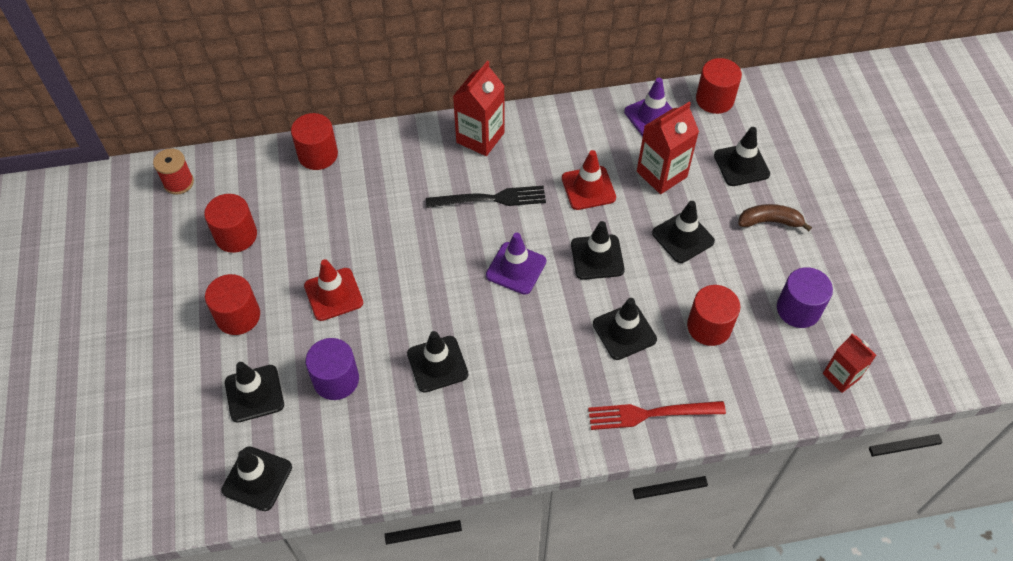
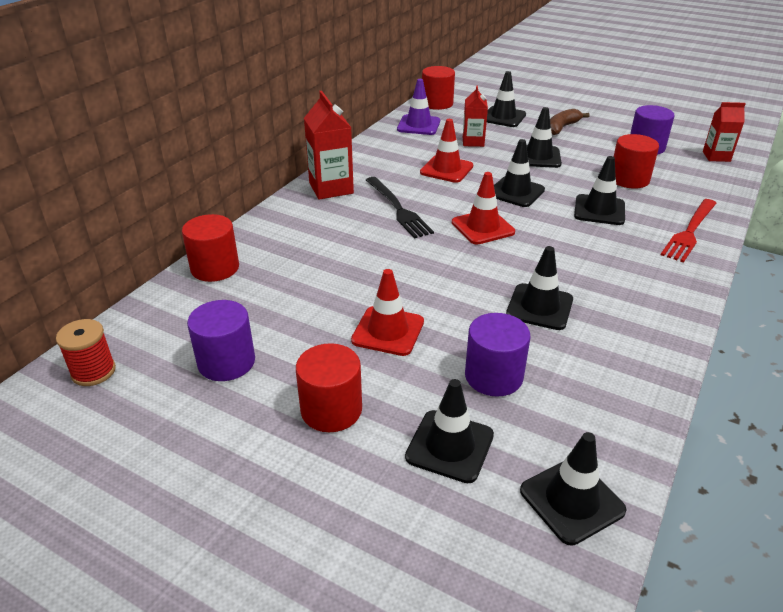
camera: 50 degrees left, 20 degrees down
(236, 235) = (226, 362): red cylinder -> purple cylinder
(491, 199) = (398, 209): black fork -> black fork turned 120 degrees clockwise
(516, 268) = (482, 227): purple traffic cone -> red traffic cone
(661, 174) = (473, 142): red carton -> red carton, size x0.65

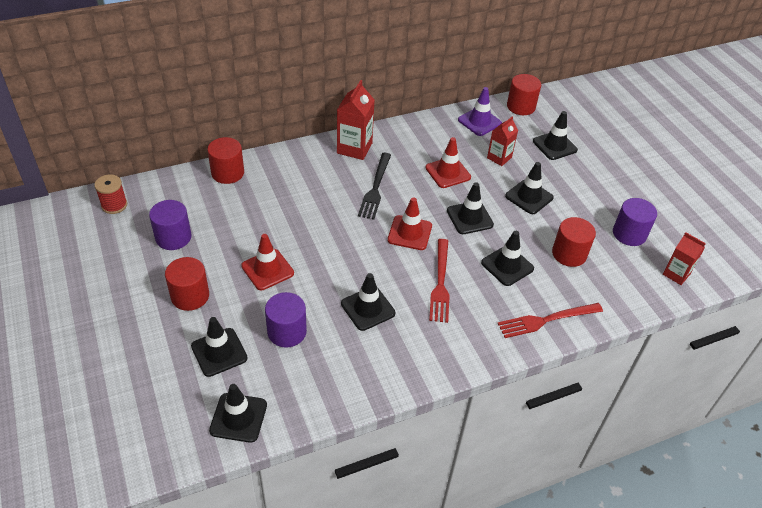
camera: 35 degrees right, 10 degrees up
(562, 127) = (588, 179): brown banana -> none
(569, 251) = (440, 283): none -> red fork

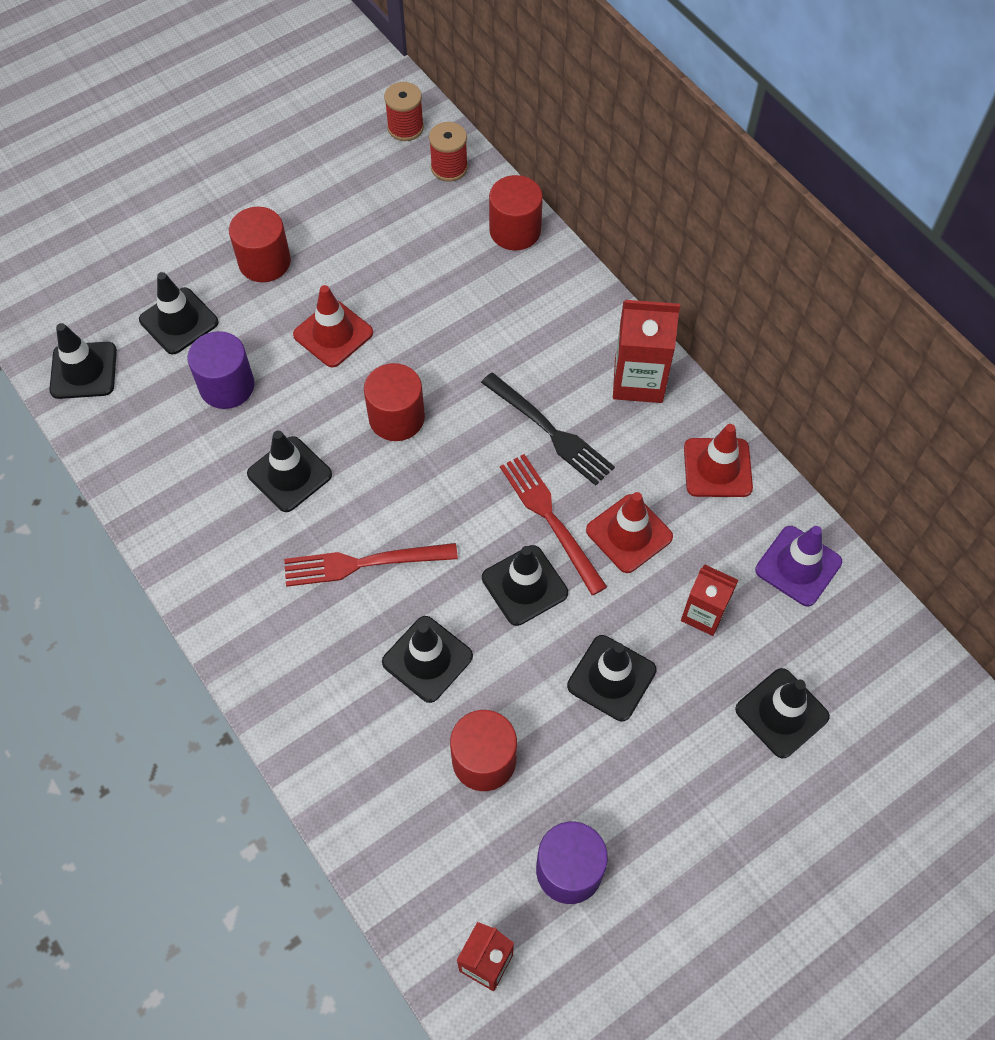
camera: 80 degrees right, 15 degrees up
(161, 191) = (449, 167): none -> red spool
(173, 237) = (364, 210): purple cylinder -> none
(375, 188) = (550, 431): black fork -> black fork turned 135 degrees counterclockwise
(410, 233) = (461, 501): red traffic cone -> red traffic cone (717, 468)
(521, 106) = (882, 636): red cylinder -> red cylinder (396, 418)
(546, 320) = (322, 733): red fork -> red fork (550, 519)

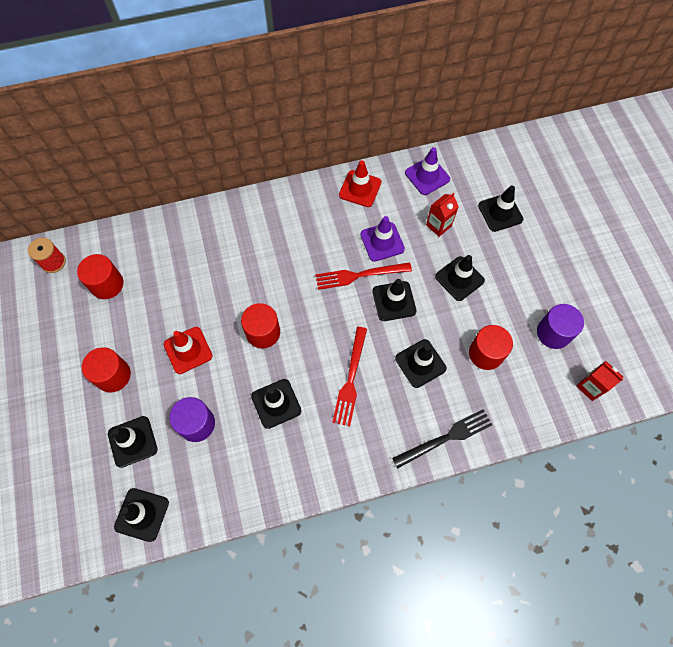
camera: 70 degrees left, 5 degrees up
(449, 167) = (98, 248): red spool -> none
(515, 230) = (164, 229): red cylinder -> red cylinder (107, 284)
(550, 431) = (306, 257): black fork -> black fork (446, 438)
(629, 533) = (382, 242): red traffic cone -> purple traffic cone
(638, 380) = (293, 204): red carton -> none

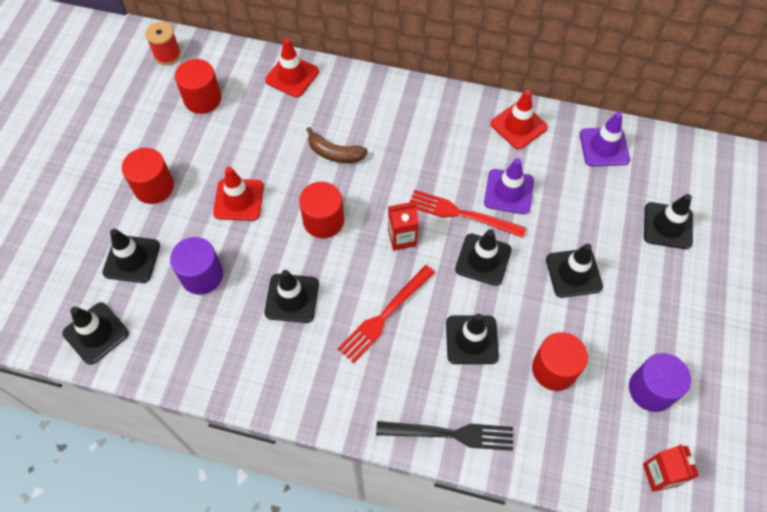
camera: 30 degrees right, 5 degrees down
(168, 231) = (292, 76): none -> red traffic cone
(239, 276) = (335, 153): none -> brown banana
(438, 225) = (584, 205): red carton -> red carton (402, 238)

